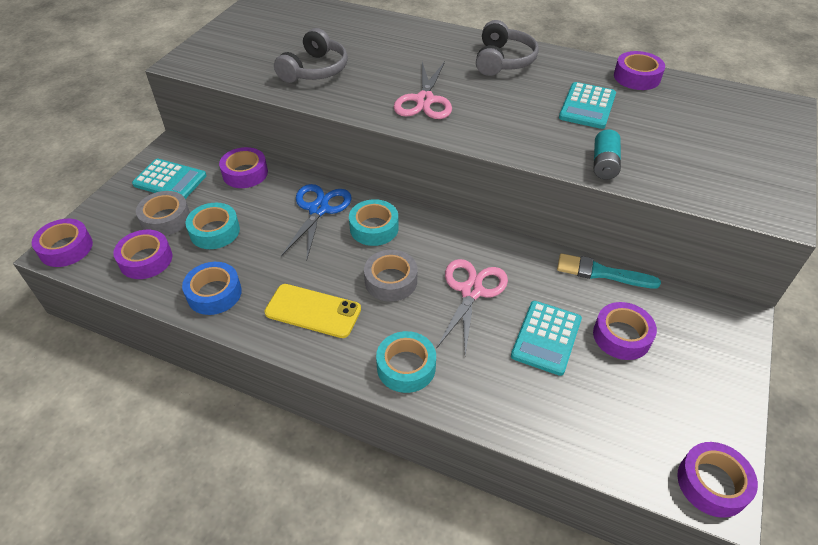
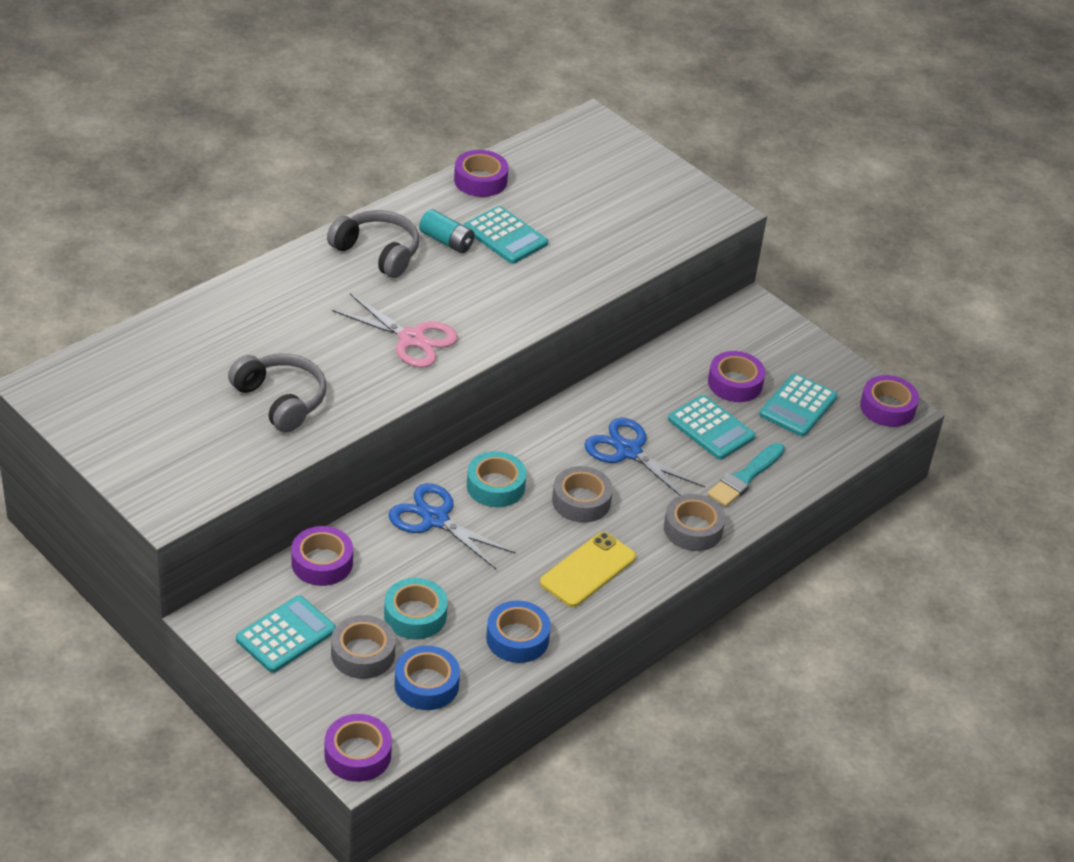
camera: 70 degrees left, 5 degrees down
(146, 260) = (426, 684): purple tape -> blue tape
(406, 367) = (693, 529): turquoise tape -> grey tape
(471, 291) = (629, 451): pink scissors -> blue scissors
(601, 273) = (658, 358): turquoise brush -> turquoise brush (745, 477)
(604, 164) = (600, 270): turquoise battery -> turquoise battery (446, 241)
(637, 397) = (798, 406): none -> turquoise calculator

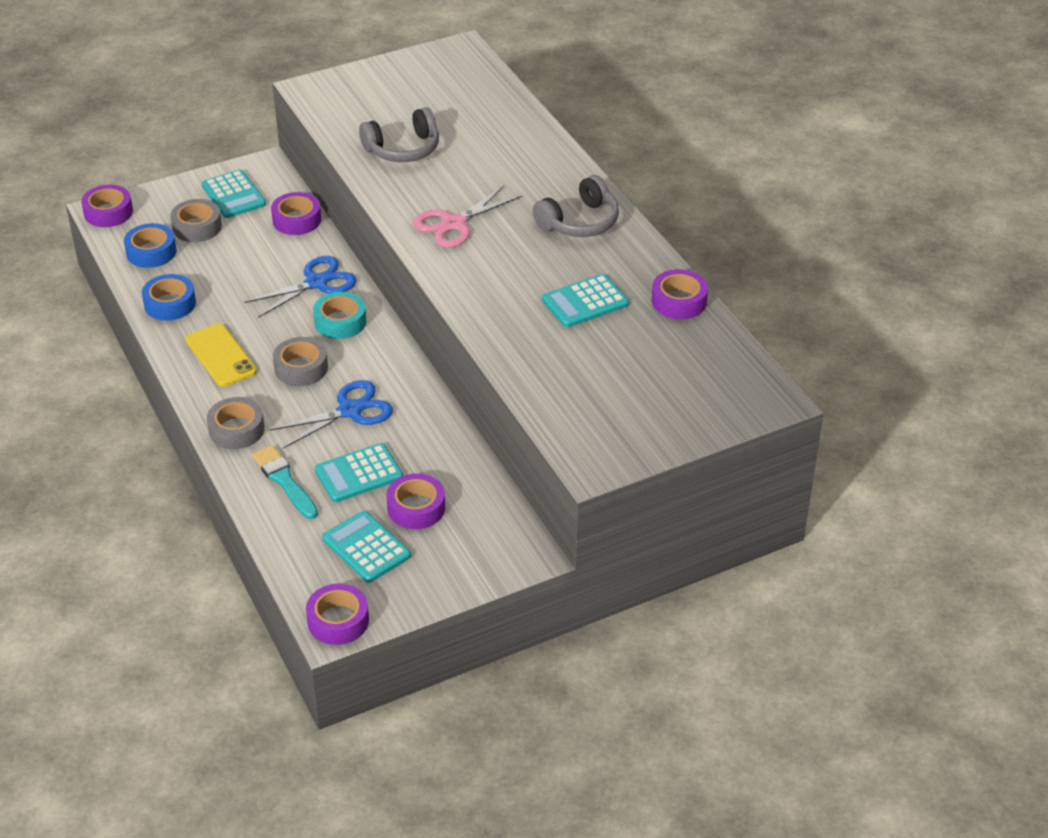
camera: 110 degrees right, 0 degrees up
(415, 615) = (220, 257): turquoise tape -> none
(446, 241) = (586, 264): turquoise battery -> none

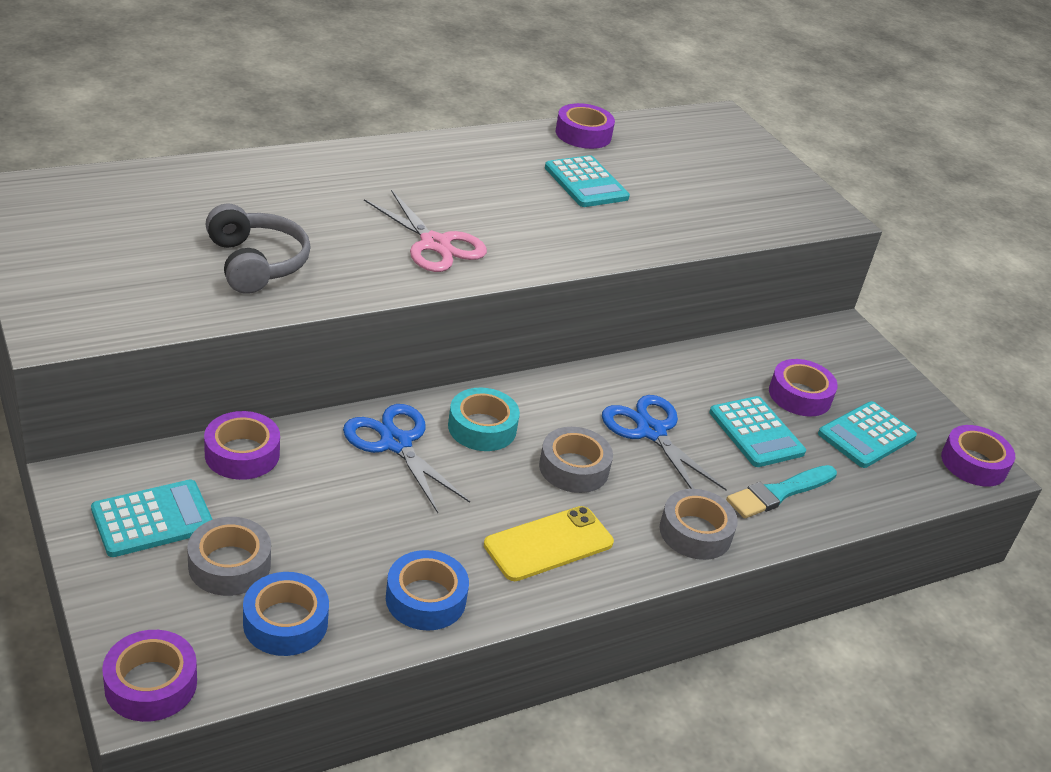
camera: 95 degrees left, 5 degrees down
(580, 222) = (443, 165): grey headphones -> none

